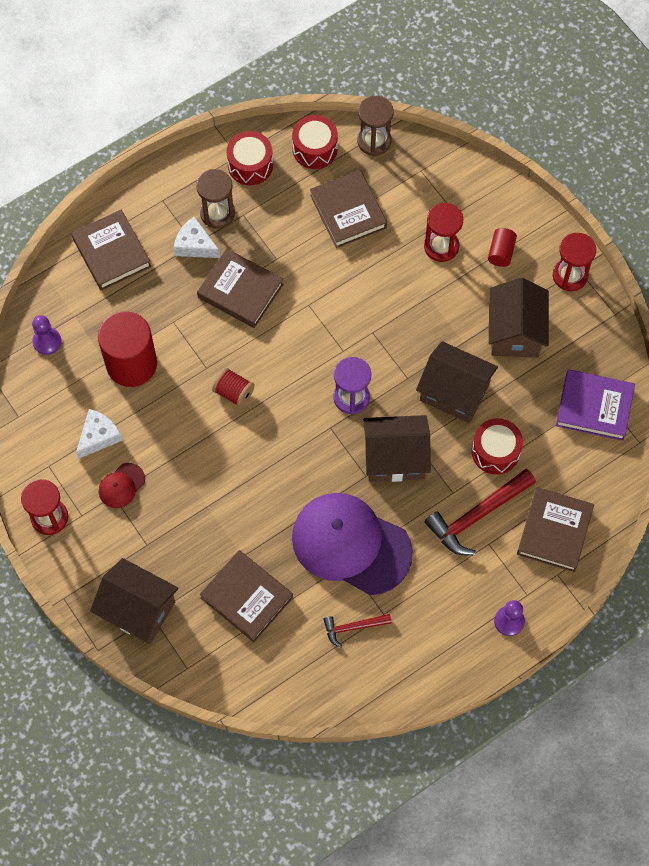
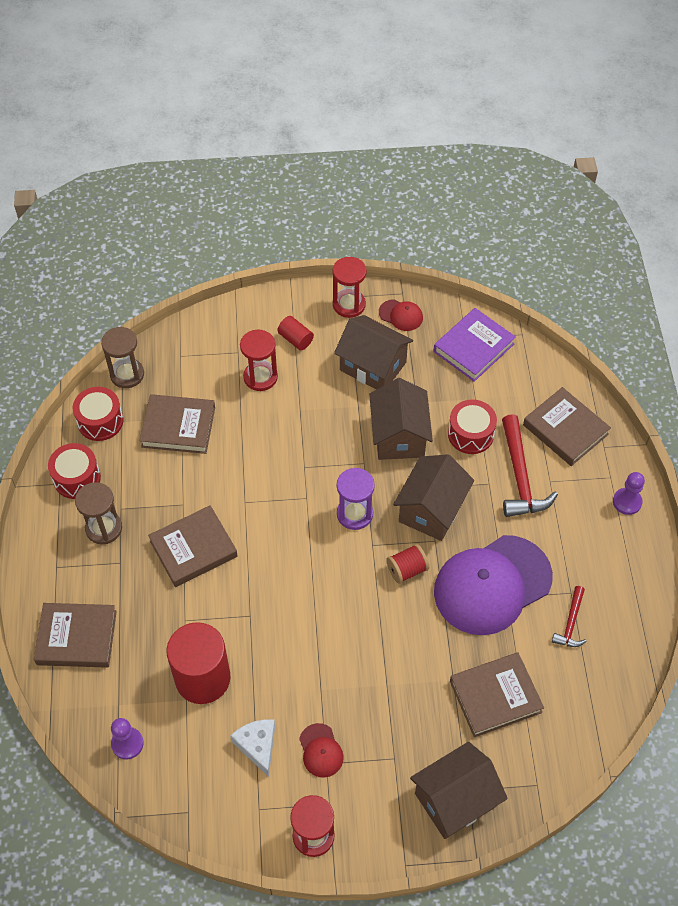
camera: 60 degrees left, 10 degrees down
(195, 245) = (121, 562): white cheese -> none
(234, 392) = (289, 605): red spool -> red spool (407, 570)
(454, 392) = (399, 436): brown house -> brown house turned 60 degrees counterclockwise
(588, 326) = (401, 315): none -> red cap

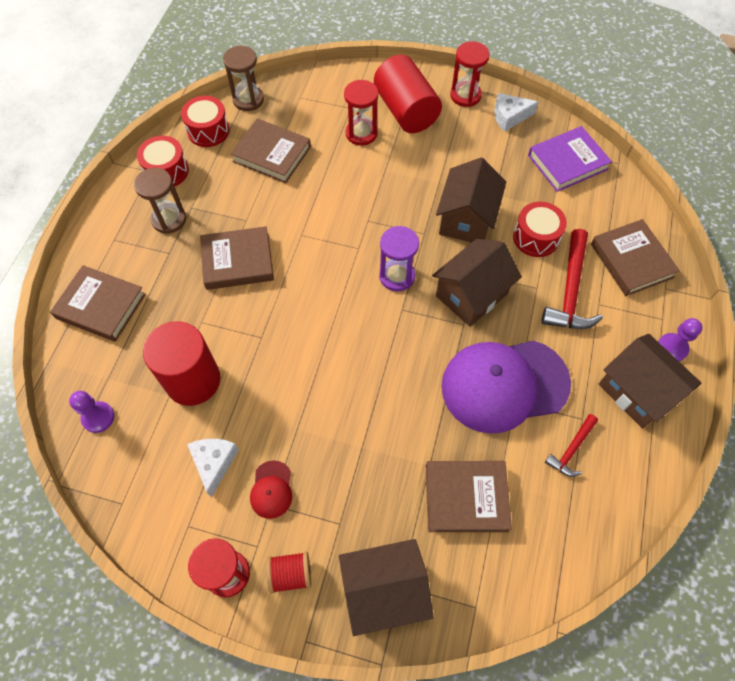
camera: 20 degrees right, 5 degrees up
(295, 339) = (406, 111): red cylinder -> red cylinder, size x2.18
(373, 366) = (466, 152): brown house -> brown house (637, 391)
(401, 315) = (509, 117): red cap -> white cheese
(407, 570) = (426, 343): red spool -> red spool (290, 574)

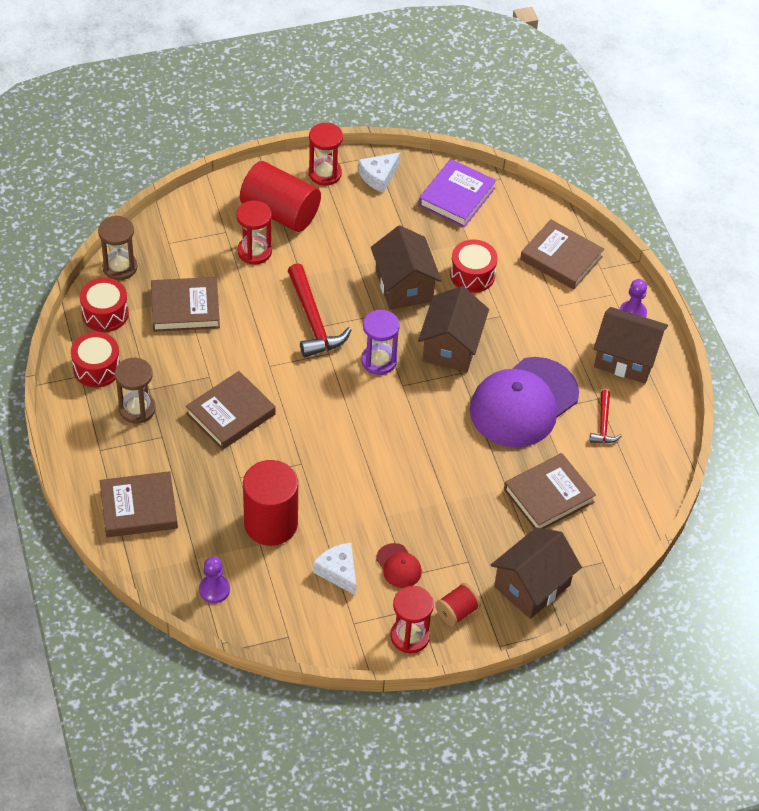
camera: 35 degrees left, 10 degrees down
(570, 290) = (528, 305): red hammer -> red hammer (313, 320)

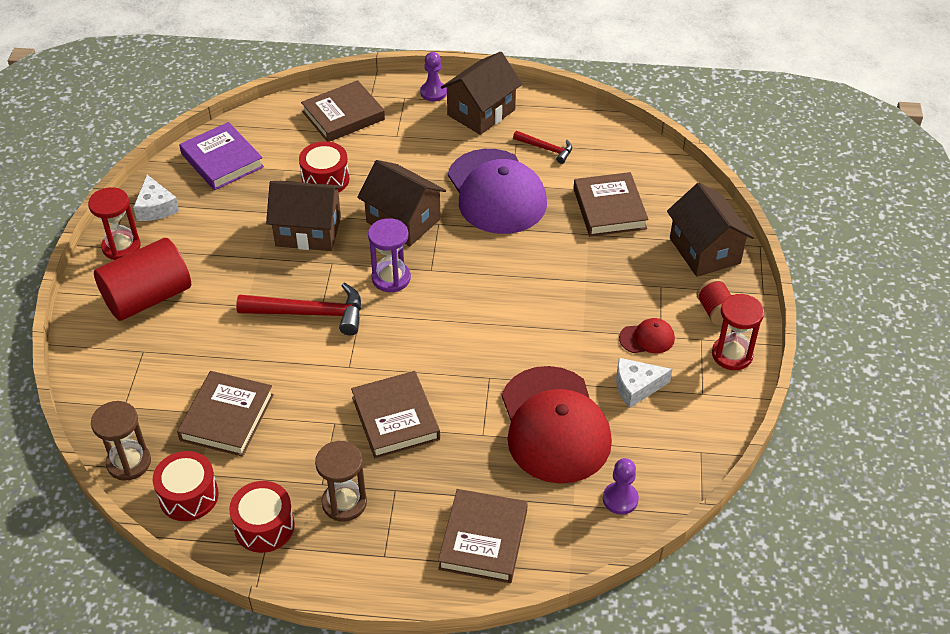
camera: 65 degrees left, 5 degrees down
(254, 251) = (187, 334): red hourglass -> none
(271, 523) = (554, 425): red cylinder -> red cap

